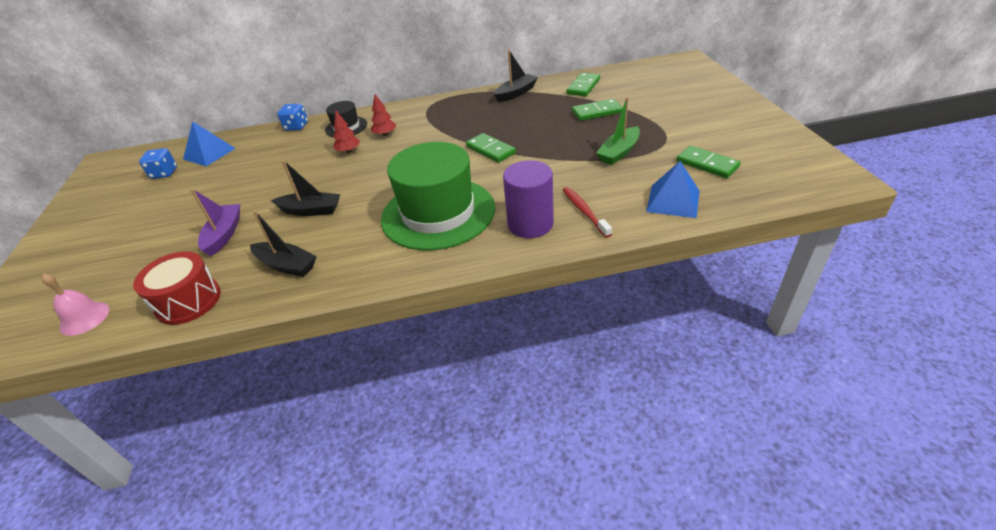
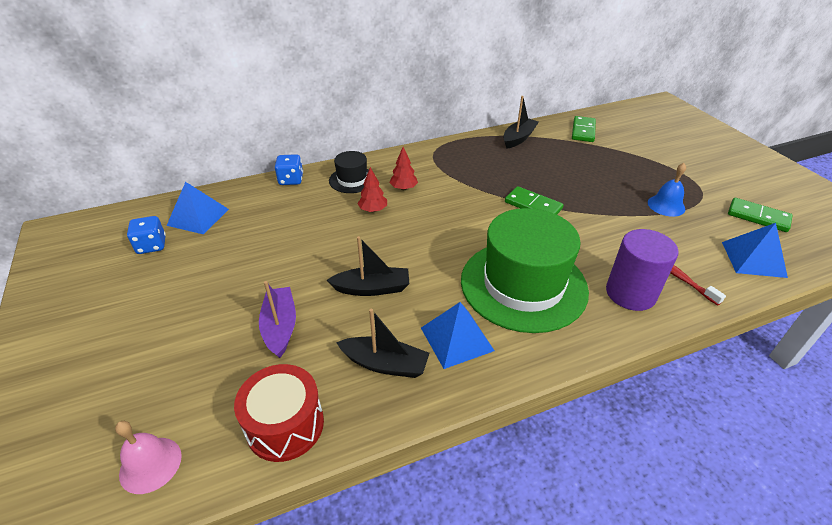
camera: 15 degrees left, 0 degrees up
(354, 251) = (456, 339): none -> blue pyramid
(596, 112) = (615, 160): green domino -> none
(619, 152) = (666, 205): green boat -> blue bell

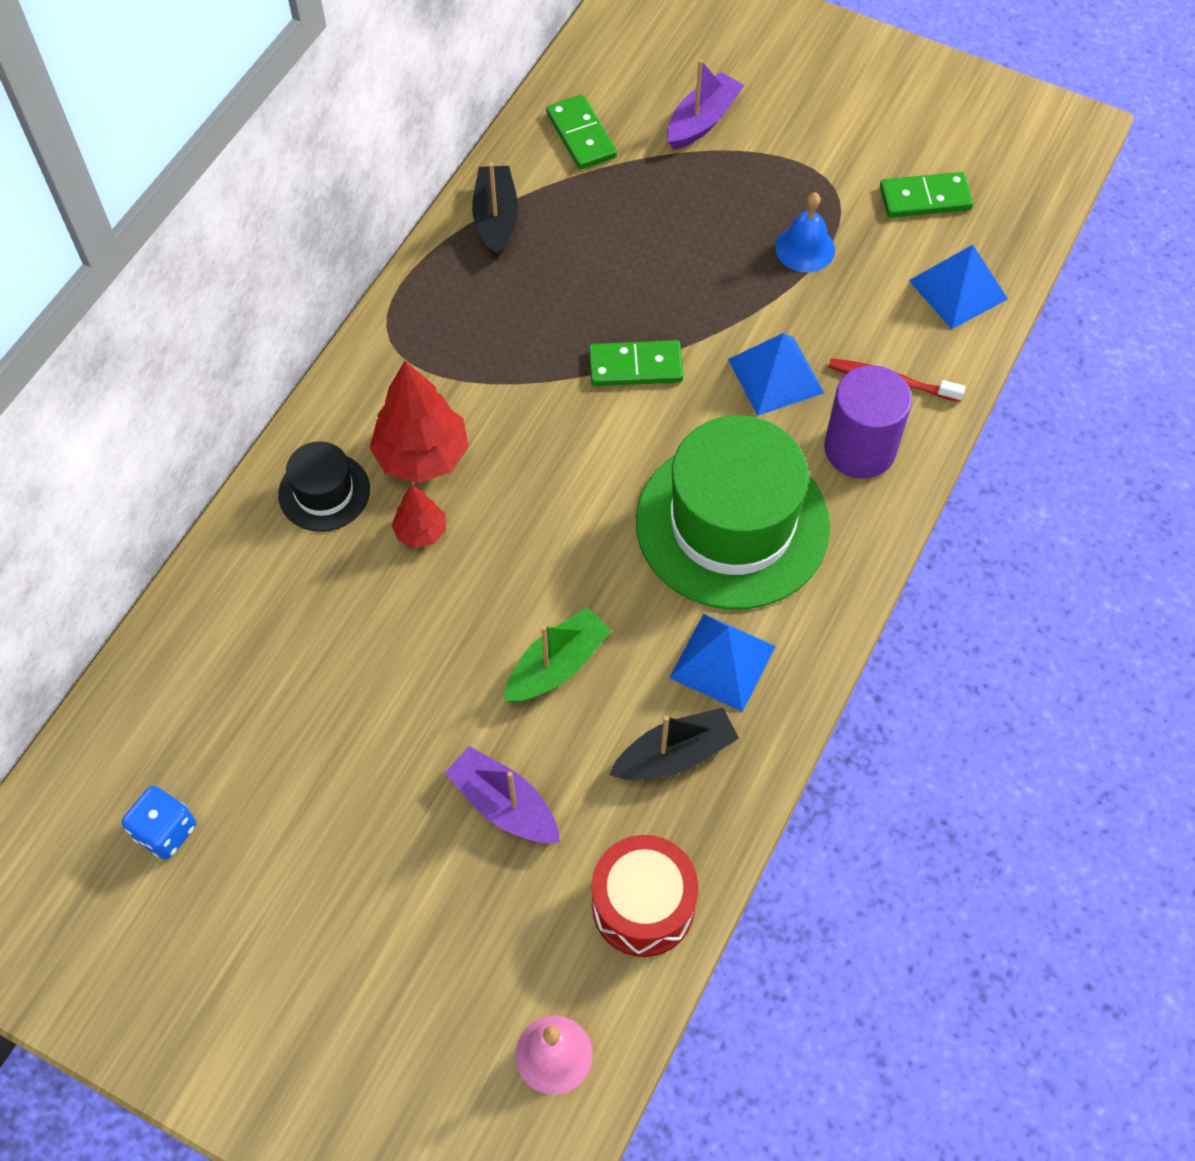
camera: 40 degrees left, 20 degrees up
(198, 217) = (167, 734): blue pyramid -> blue pyramid (775, 376)
(291, 180) = (225, 560): blue dice -> none
(372, 288) = (557, 666): black boat -> green boat
(403, 188) = (422, 456): red tree -> red tree, size x1.83
(647, 147) = (702, 121): none -> purple boat

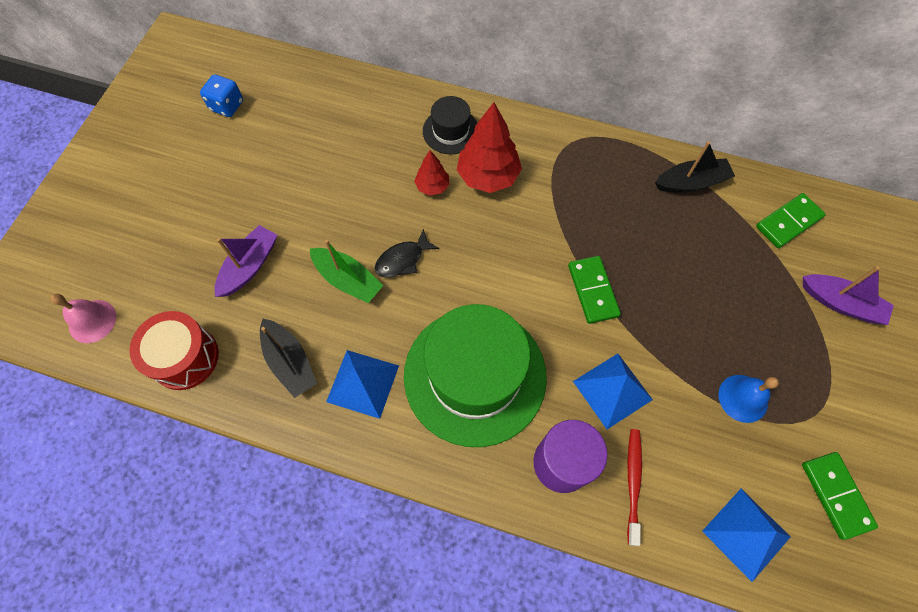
camera: 80 degrees right, 5 degrees up
(539, 588) = (402, 260): none -> black fish

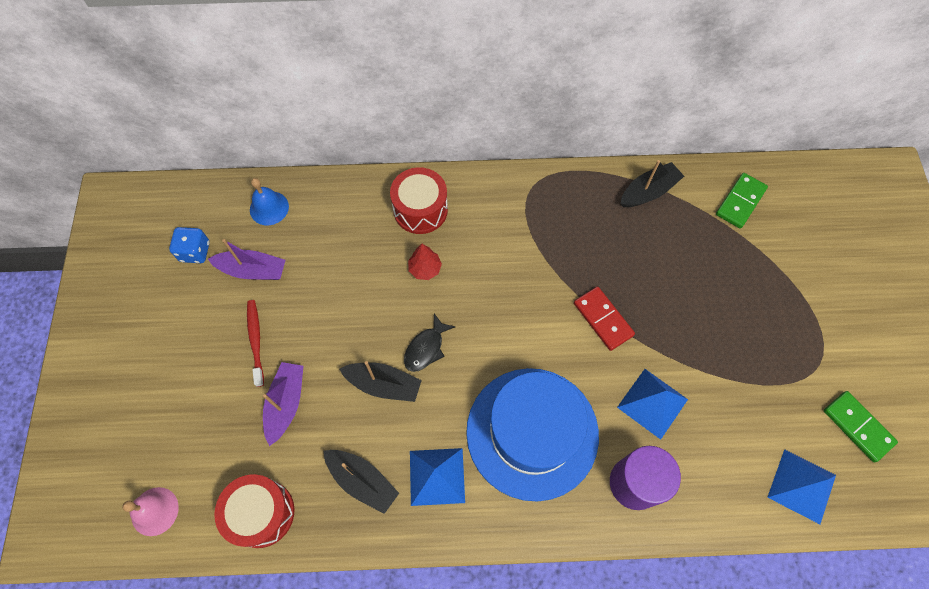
camera: 20 degrees left, 0 degrees up
(347, 280) = (383, 384): green boat -> black boat
(450, 131) = (420, 210): black hat -> red drum
(475, 375) = (532, 432): green hat -> blue hat
(488, 176) = (471, 243): red tree -> none
(592, 291) = (603, 319): green domino -> red domino
(633, 482) = (698, 477): red toothbrush -> red toothbrush (256, 341)
(743, 398) = (759, 371): blue bell -> blue bell (269, 208)
(840, 303) = (805, 260): purple boat -> purple boat (252, 270)

